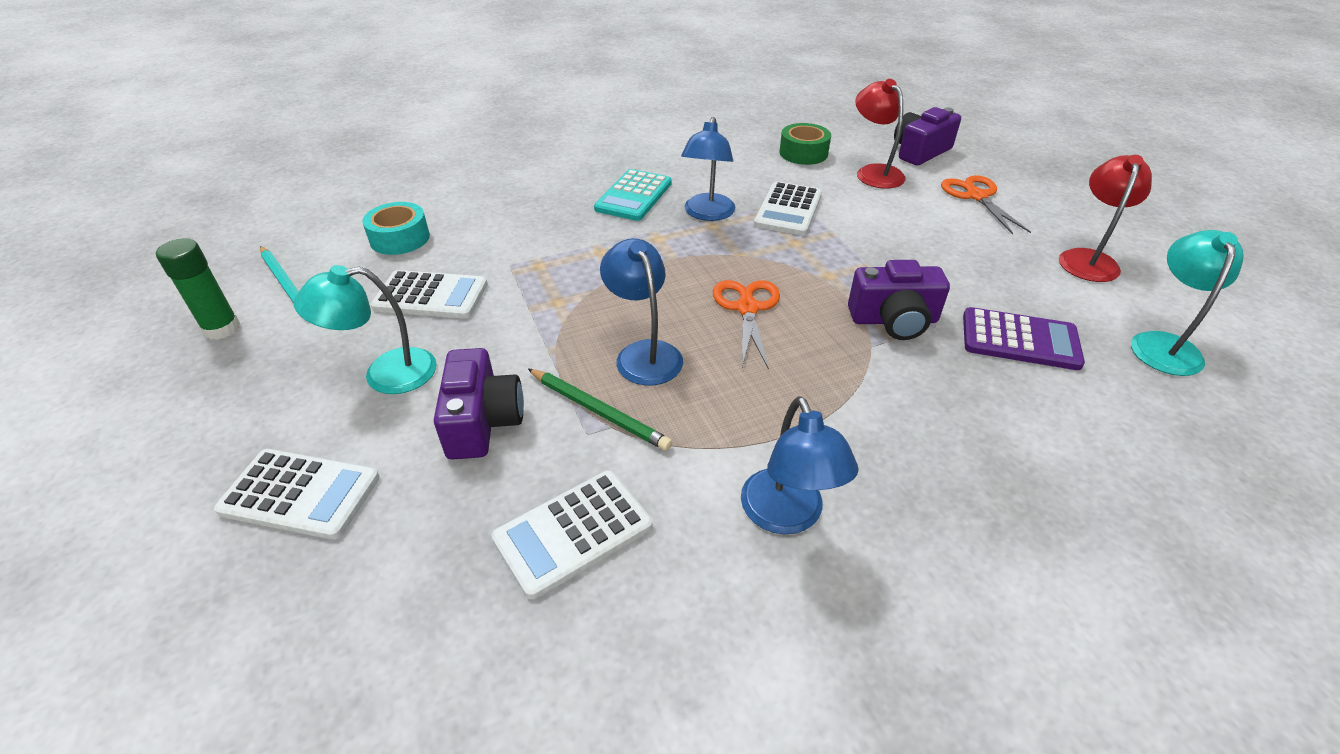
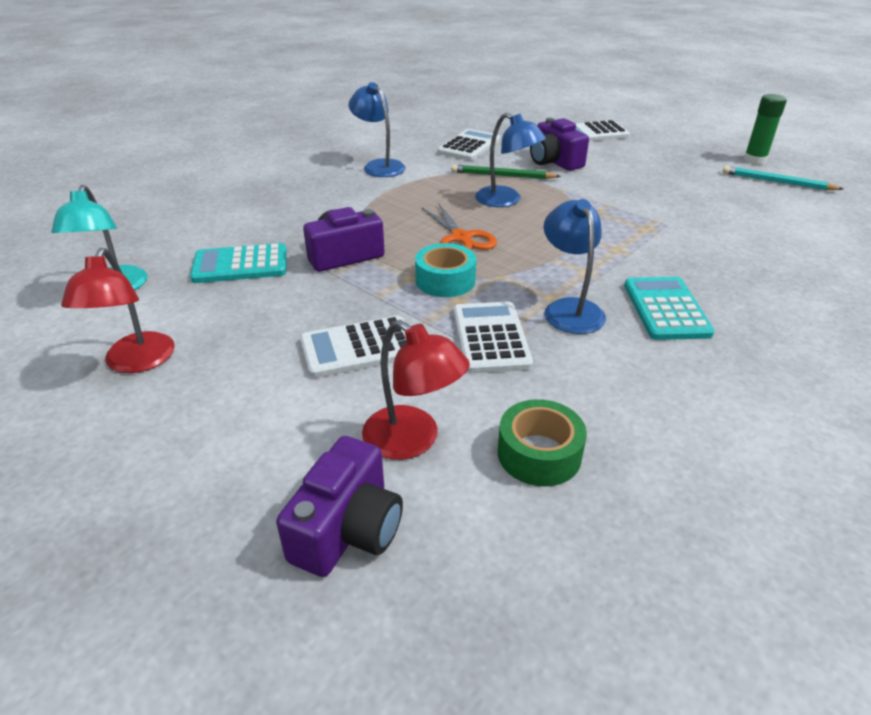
camera: 155 degrees right, 5 degrees down
(385, 374) = (632, 164): turquoise lamp -> none
(400, 238) = (778, 221): turquoise tape -> turquoise tape (445, 280)
(431, 296) = (680, 196): white calculator -> white calculator (358, 348)
(976, 196) = (253, 433): orange scissors -> none
(1020, 340) = (240, 265): purple calculator -> turquoise calculator

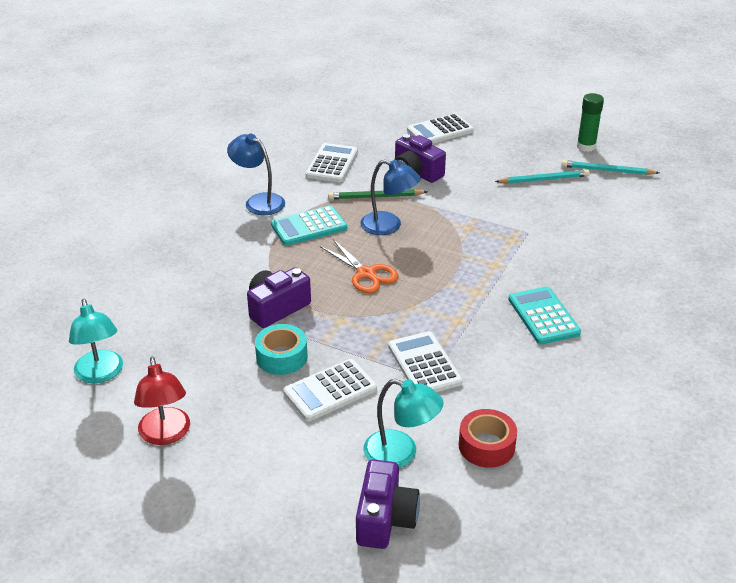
camera: 15 degrees left, 0 degrees up
(240, 265) = (193, 332): turquoise calculator -> turquoise calculator (309, 227)
(413, 441) = (401, 454): red lamp -> turquoise lamp
(445, 280) = (370, 319): turquoise tape -> turquoise tape (282, 357)
(539, 454) = (486, 446): green tape -> red tape
(569, 309) = (473, 328): blue lamp -> none
(698, 181) = (543, 179): none -> turquoise pencil

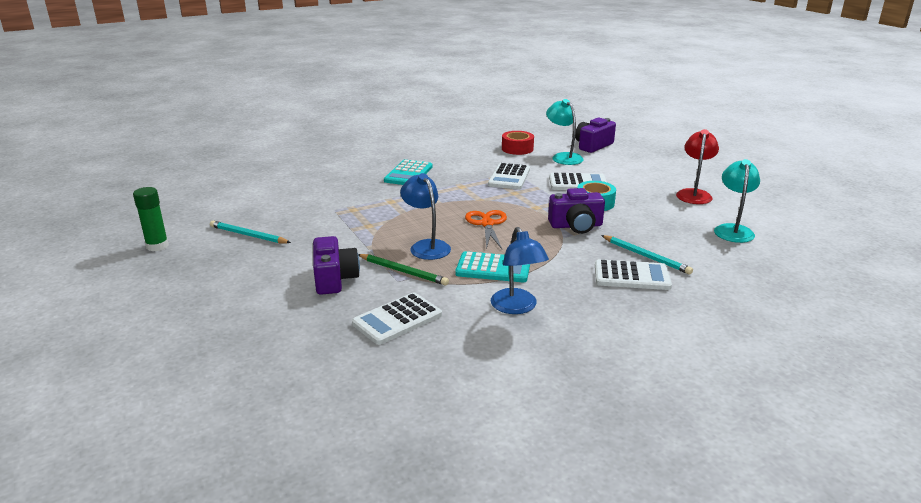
camera: 145 degrees left, 10 degrees down
(440, 131) = (234, 312): white calculator -> white calculator (631, 276)
(607, 171) = (191, 224): turquoise pencil -> turquoise pencil (646, 256)

